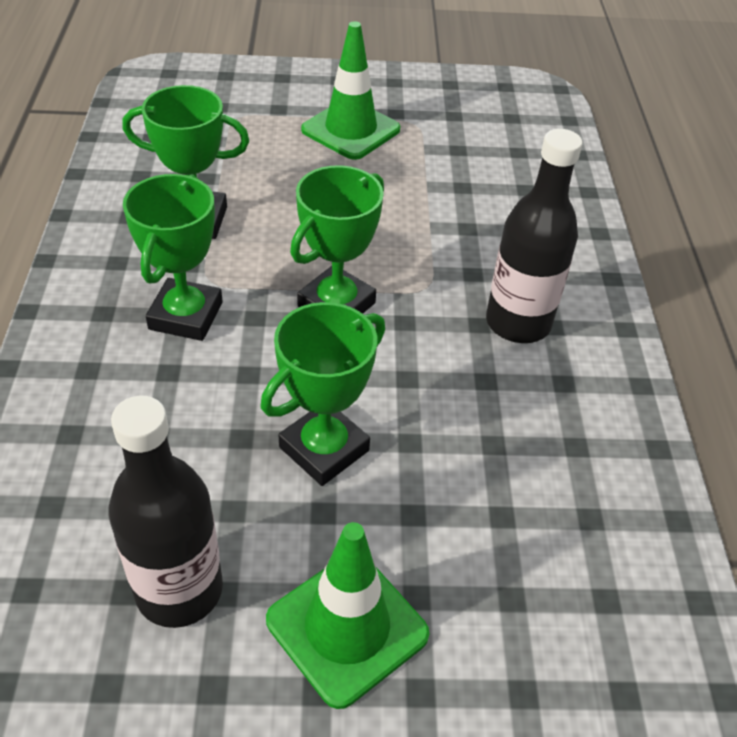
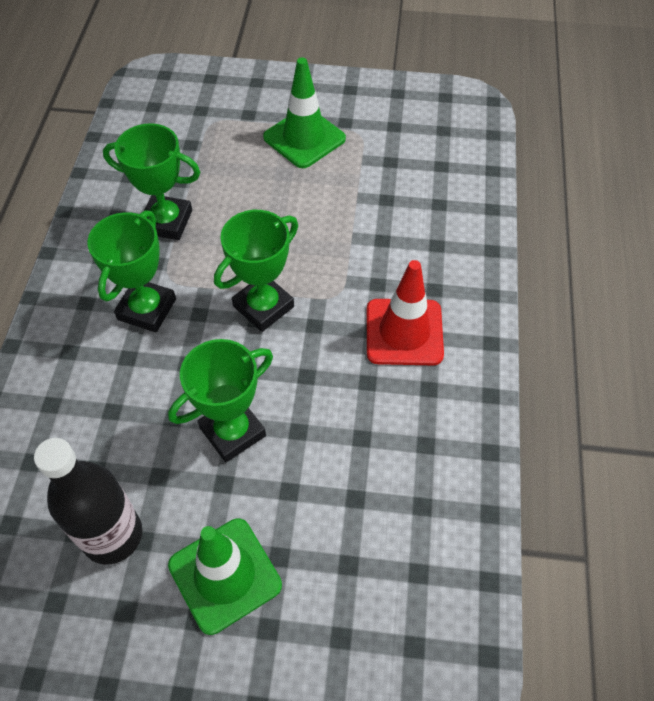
camera: 10 degrees right, 10 degrees up
(518, 323) = (404, 332): black bottle -> red traffic cone

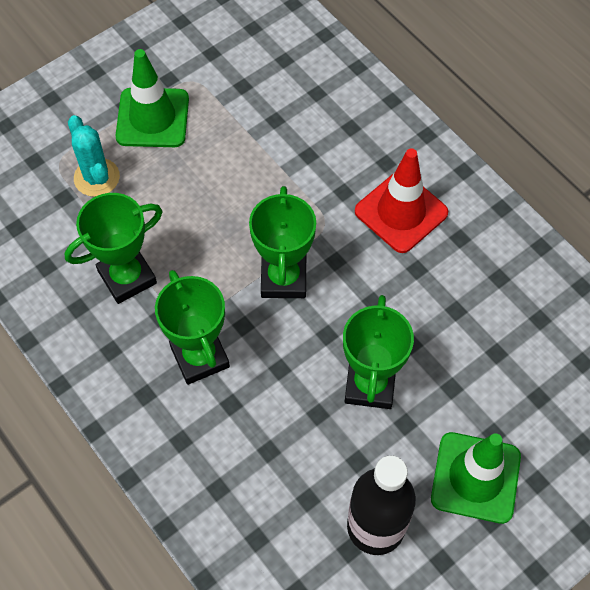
camera: 45 degrees left, 5 degrees up
(224, 148) = (96, 177): none -> turquoise cactus

